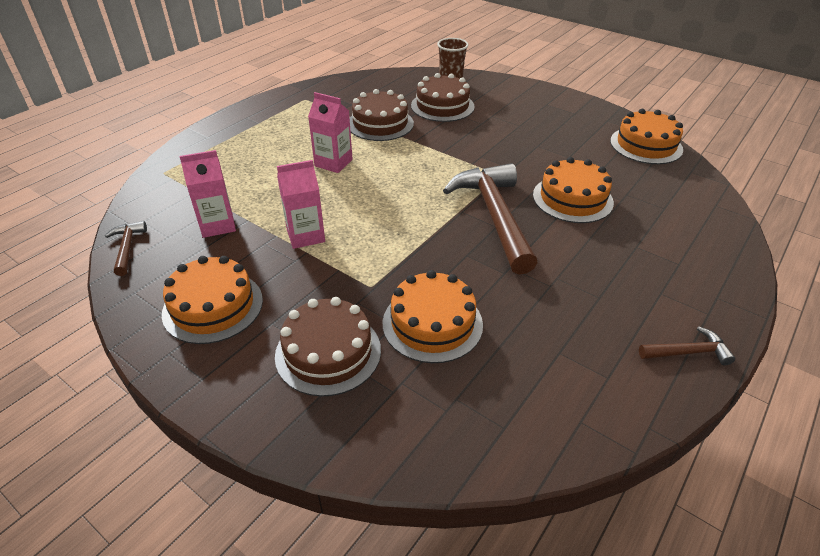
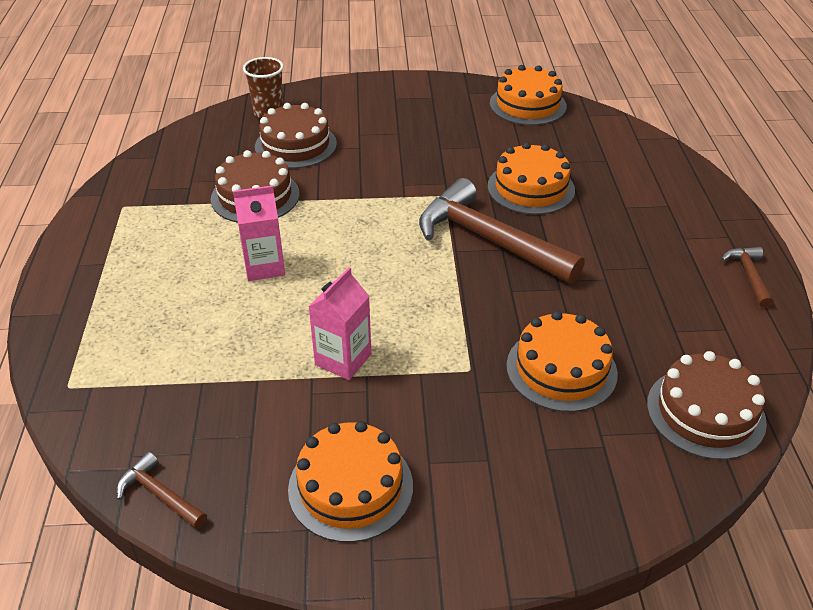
camera: 40 degrees left, 0 degrees up
(218, 225) = (232, 405): pink carton -> none
(328, 352) = (513, 452): brown cake -> brown cake (705, 412)
(688, 352) = (749, 276): brown hammer -> brown hammer turned 45 degrees counterclockwise

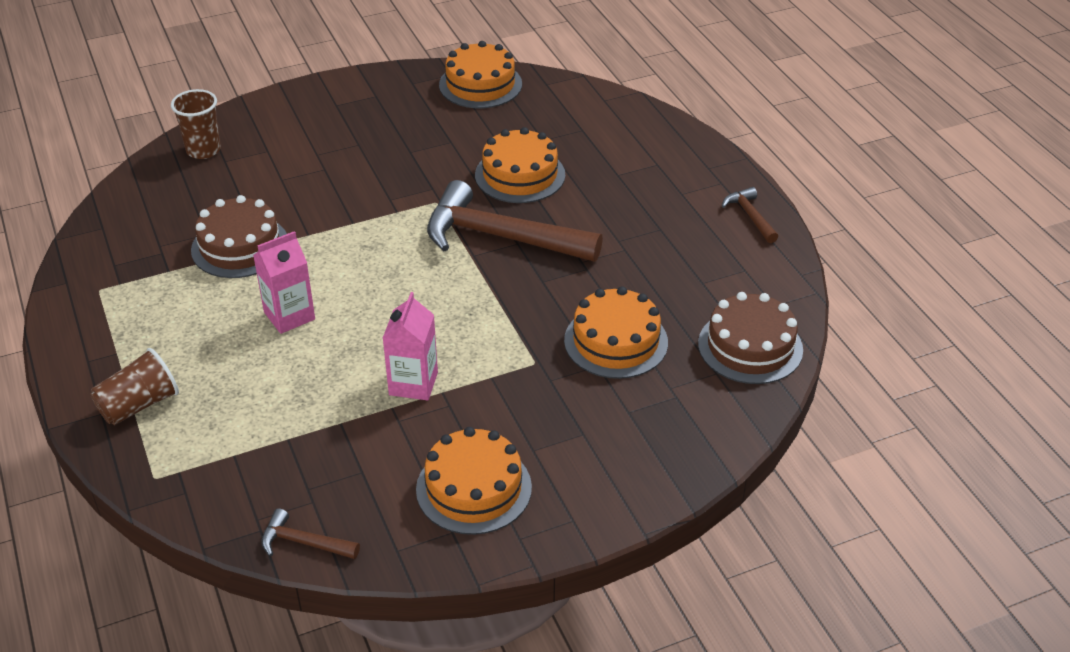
camera: 20 degrees left, 0 degrees up
(94, 314) = (139, 405): none -> brown cup
(295, 145) = (254, 181): brown cake -> none

